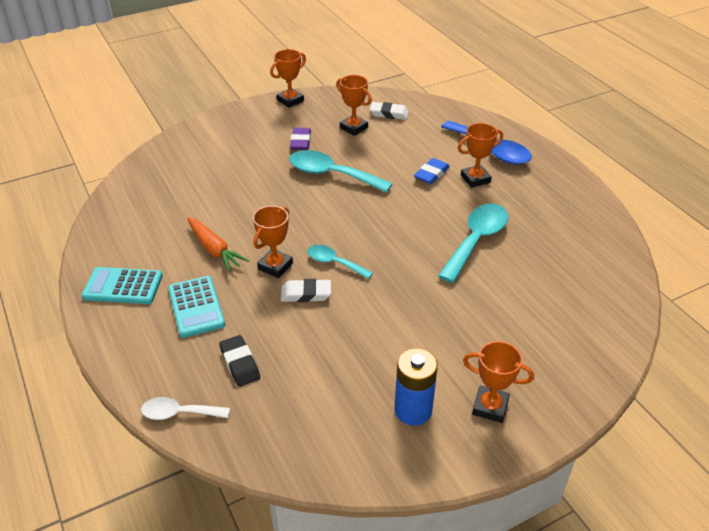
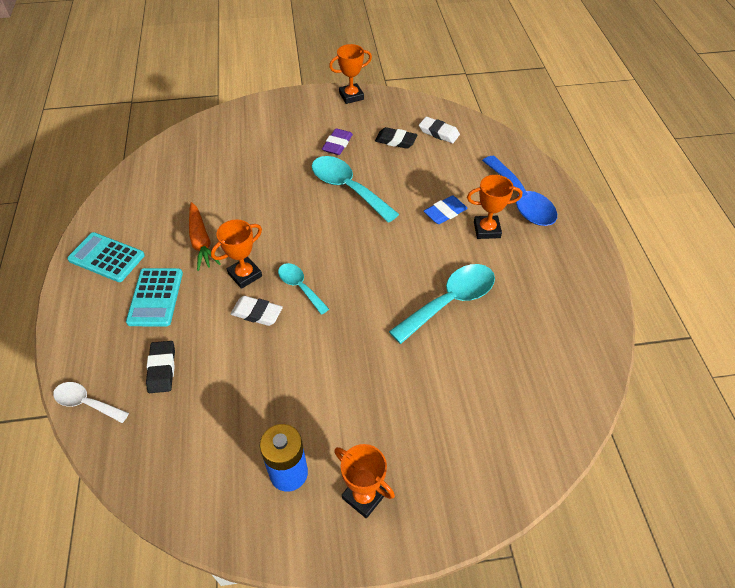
camera: 20 degrees right, 10 degrees up
(353, 128) = (396, 141): orange trophy -> black eraser

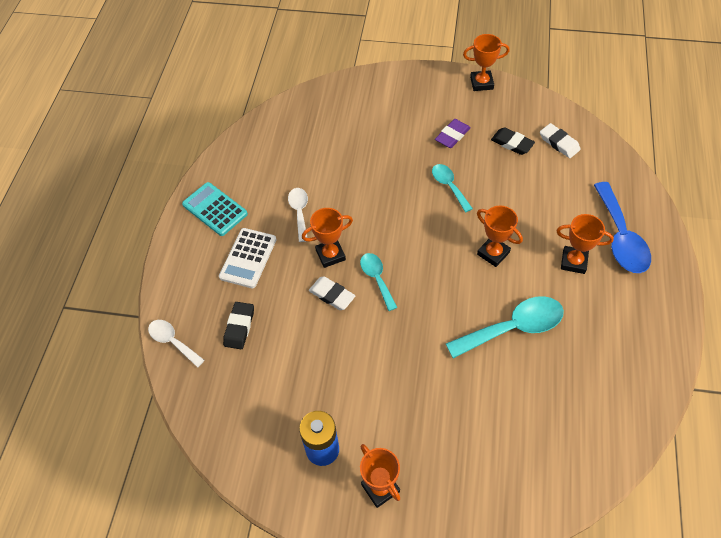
camera: 20 degrees right, 5 degrees up
(155, 297) = (248, 258): turquoise calculator -> white calculator
(201, 241) = (299, 212): orange carrot -> white spoon
(347, 188) = (449, 186): turquoise spoon -> turquoise spoon, size x0.58
(409, 238) = (493, 253): none -> orange trophy
(445, 212) = (537, 233): blue eraser -> none

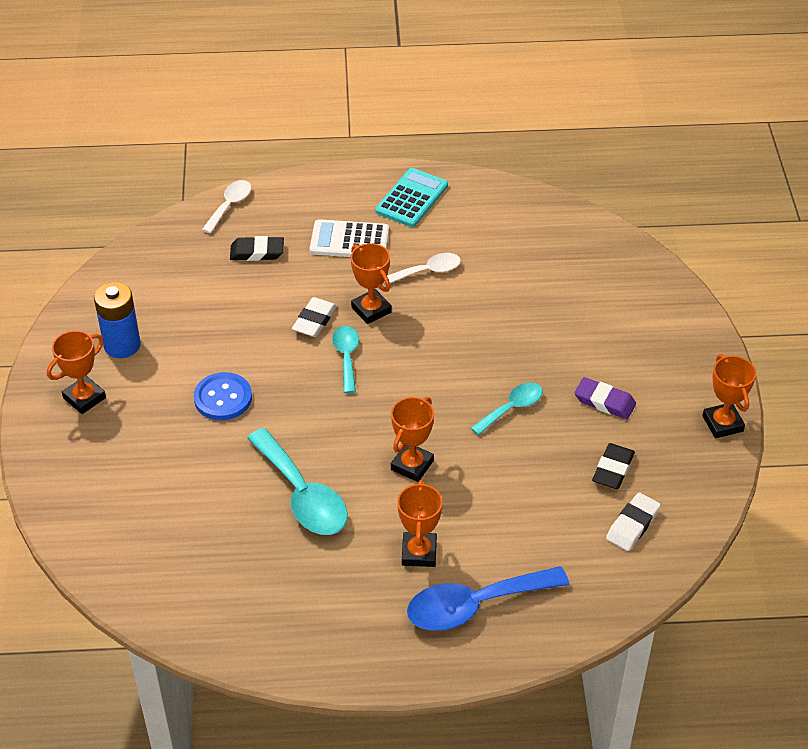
camera: 75 degrees right, 10 degrees down
(377, 278) = (346, 357): turquoise spoon -> turquoise spoon turned 60 degrees counterclockwise
(403, 373) = (223, 398): none -> blue button

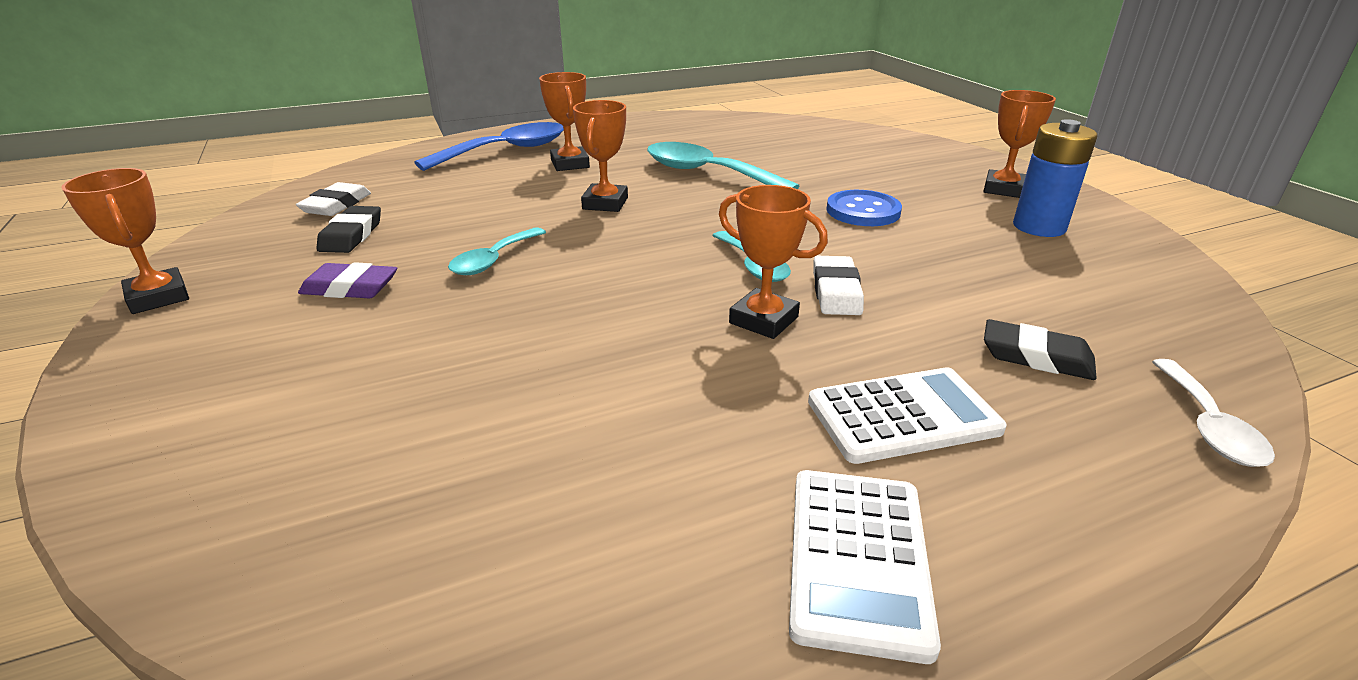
camera: 160 degrees right, 15 degrees down
(257, 252) = (1036, 357): black eraser -> black eraser turned 45 degrees clockwise
(411, 198) = (858, 559): turquoise calculator -> white calculator
(428, 271) = (706, 396): white spoon -> none

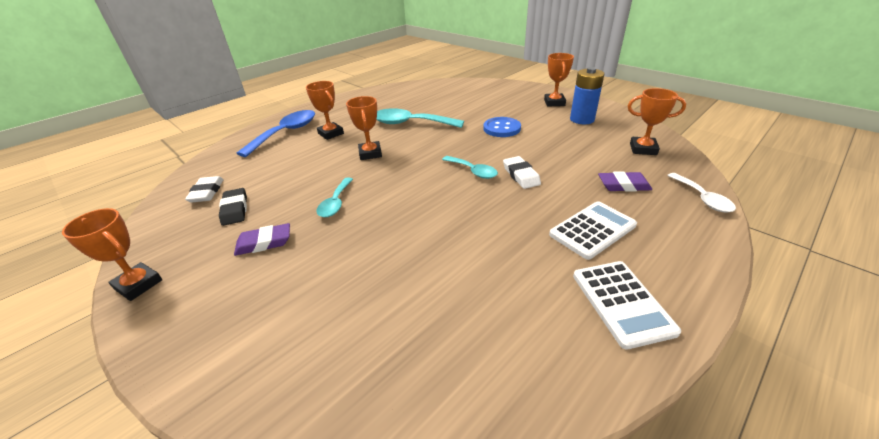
camera: 20 degrees left, 5 degrees up
(763, 320) = (499, 199): orange trophy -> orange trophy (643, 149)
(1036, 357) = (623, 185): black eraser -> purple eraser

